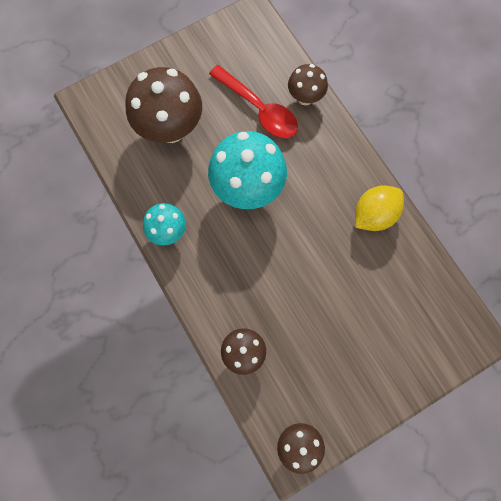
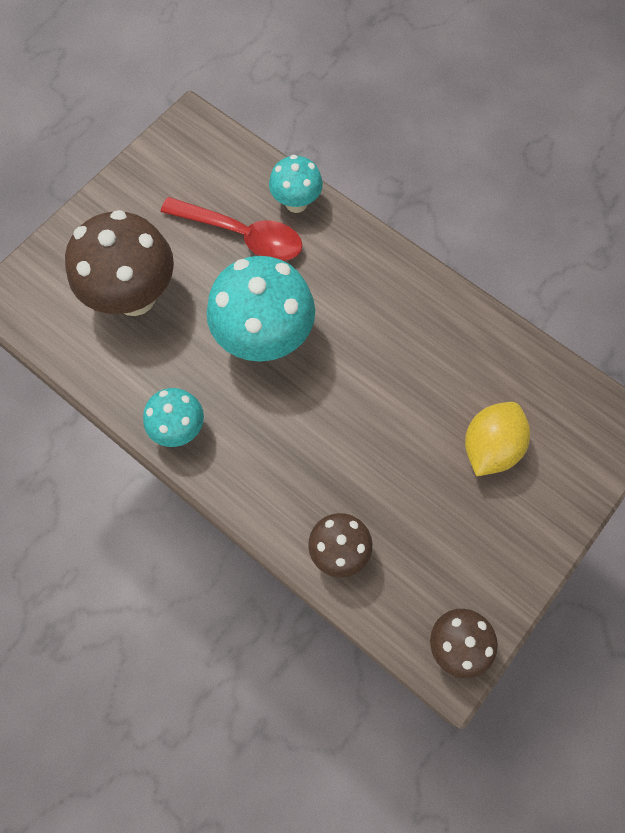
camera: 20 degrees left, 5 degrees down
(305, 97) = (296, 203): brown mushroom -> turquoise mushroom
(374, 215) = (438, 318): yellow lemon -> yellow lemon (490, 447)

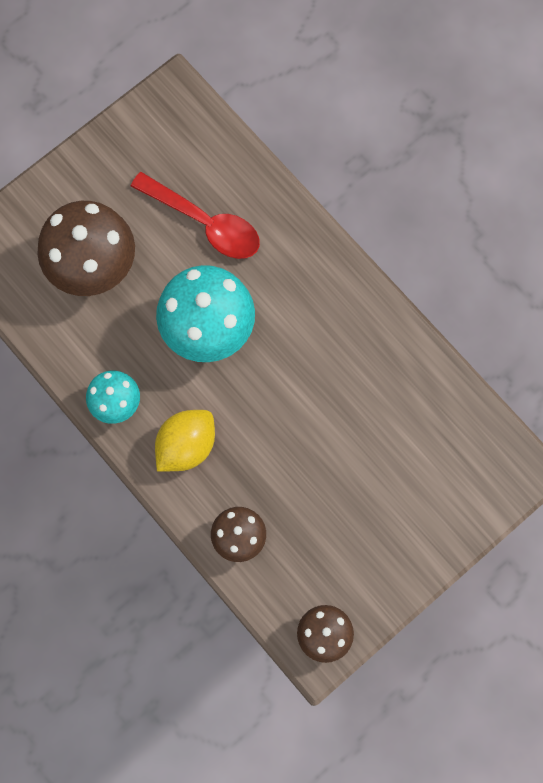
camera: 10 degrees right, 5 degrees up
(296, 203) = (263, 197): turquoise mushroom -> none
(490, 447) = (394, 469): yellow lemon -> yellow lemon (186, 446)

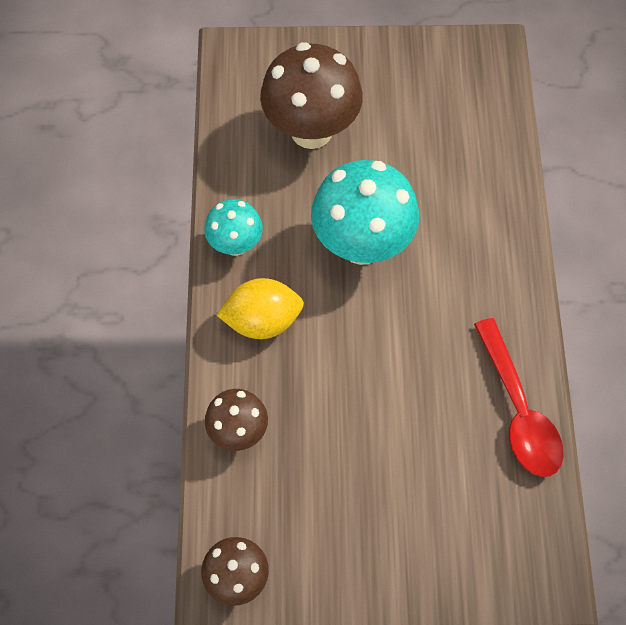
camera: 40 degrees right, 10 degrees down
(205, 223) = (433, 160): red spoon -> red spoon (518, 410)

